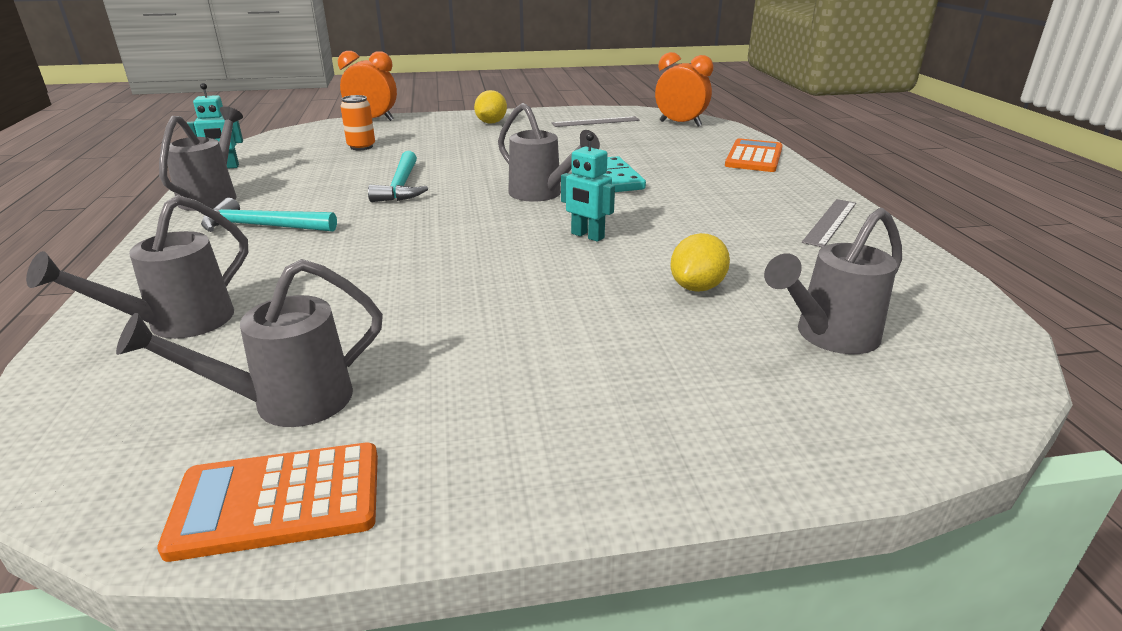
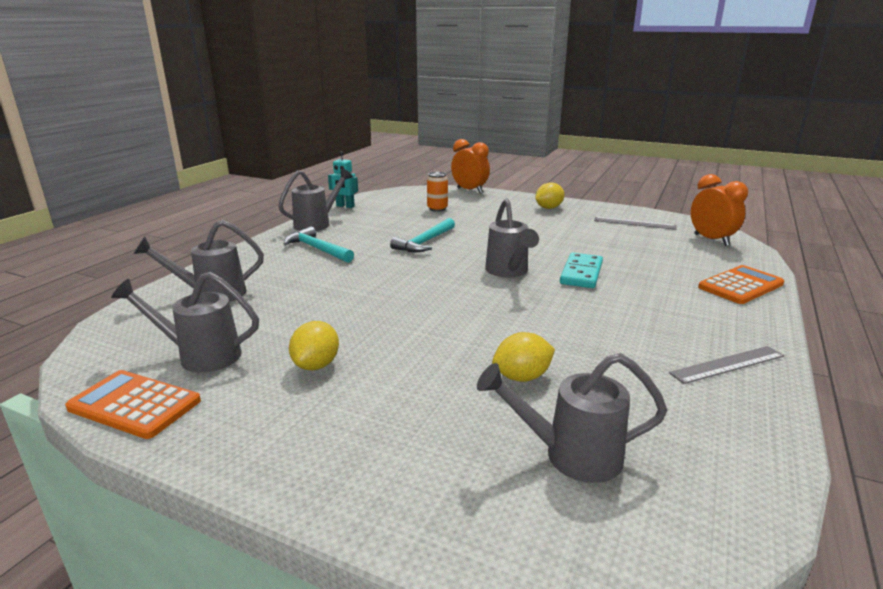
camera: 35 degrees right, 5 degrees down
(469, 354) = (316, 365): none -> yellow lemon
(587, 236) = (497, 312): turquoise robot -> none

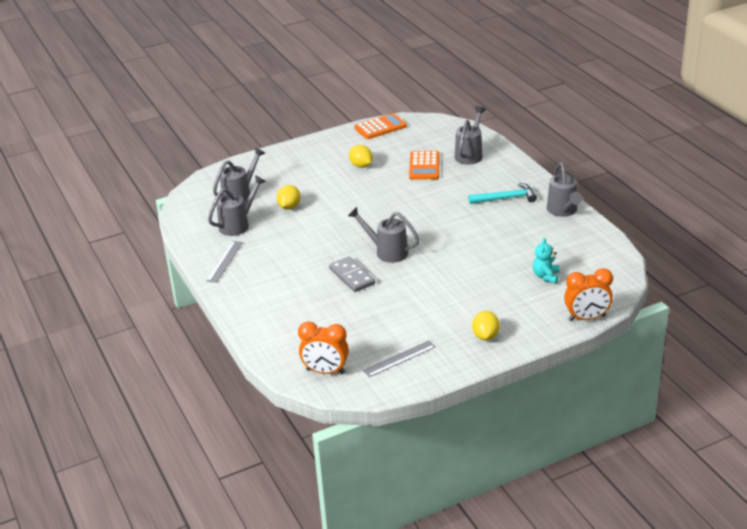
camera: 130 degrees right, 10 degrees up
(201, 356) = (403, 143): grey watering can -> grey watering can (238, 224)
(345, 206) = (599, 235): turquoise robot -> none
(425, 242) = (472, 241): turquoise hammer -> none
(437, 209) = (546, 276): orange can -> turquoise teddy bear
(581, 273) = (351, 276): turquoise domino -> grey domino
(740, 286) = (263, 324): orange calculator -> orange calculator (424, 166)

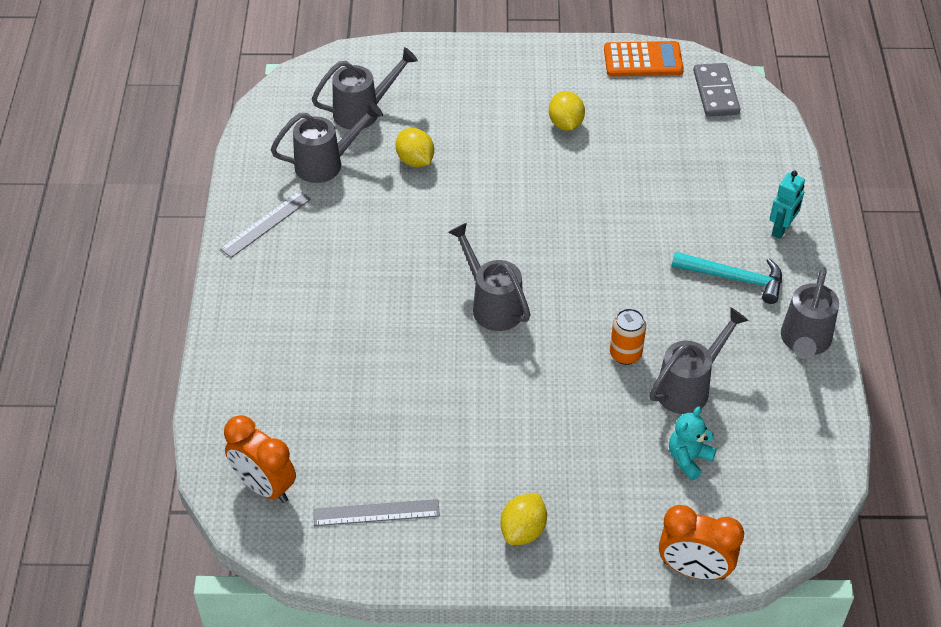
camera: 25 degrees right, 15 degrees up
(289, 207) = (415, 160): yellow lemon -> yellow lemon turned 75 degrees counterclockwise
(351, 276) = (413, 329): grey domino -> grey domino (715, 92)
(424, 166) = (656, 163): orange calculator -> none
(470, 154) = (739, 168): grey watering can -> grey watering can (689, 387)
(476, 247) = (625, 354): none -> orange can
(513, 171) = (781, 229): none -> turquoise robot

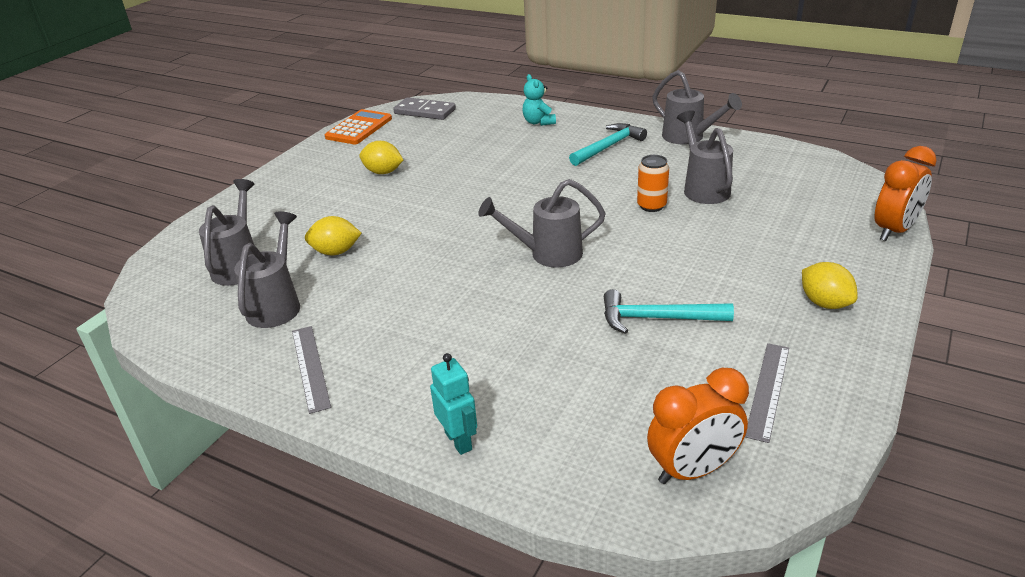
camera: 60 degrees left, 15 degrees down
(435, 414) = (657, 318): none -> turquoise hammer
(688, 459) = (777, 206): turquoise teddy bear -> turquoise teddy bear (538, 122)
(781, 229) = (577, 120): turquoise robot -> turquoise robot (459, 441)

